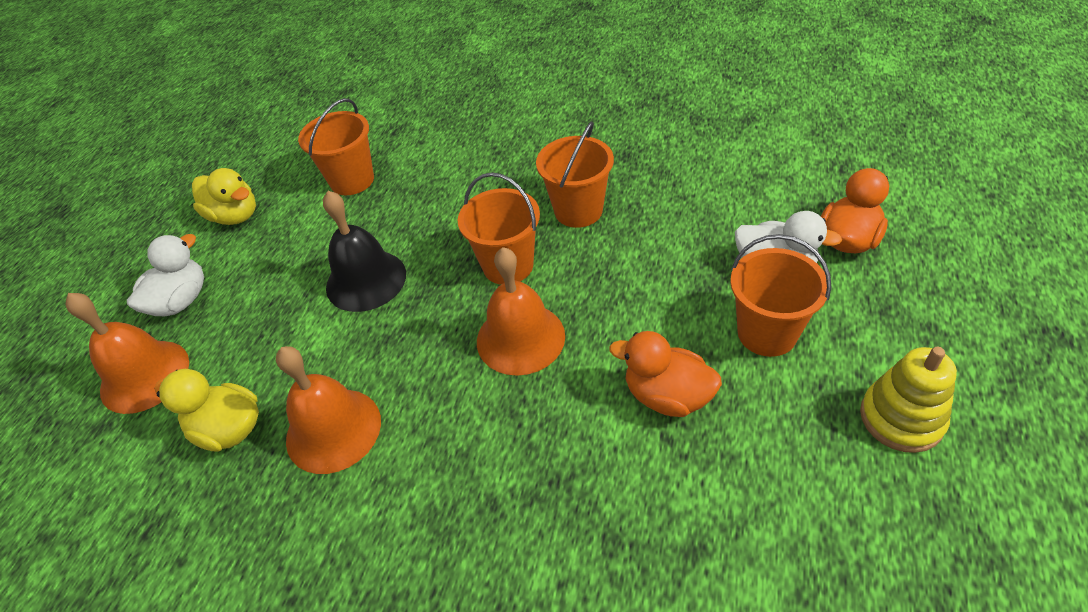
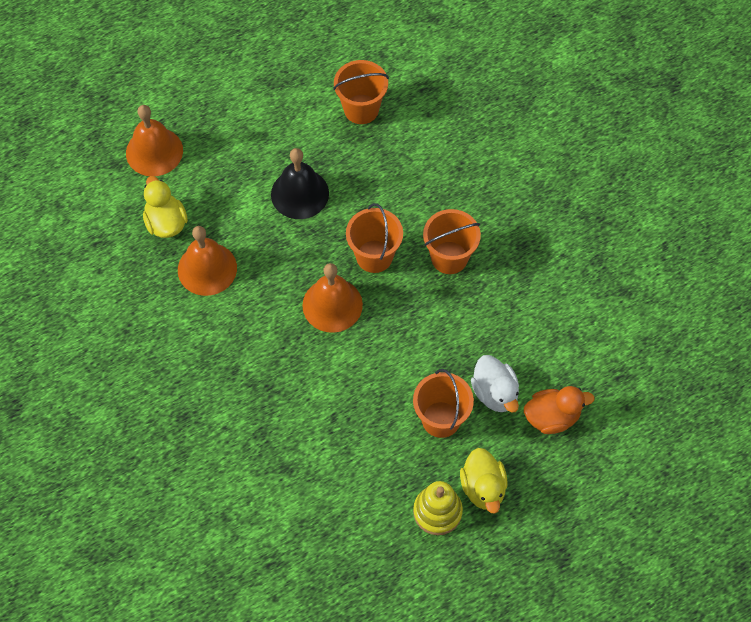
camera: 40 degrees right, 15 degrees up
(181, 301) = (204, 116): white duck -> none
(235, 216) = (278, 75): yellow duck -> yellow duck (483, 488)
(667, 396) = (358, 400): orange duck -> none

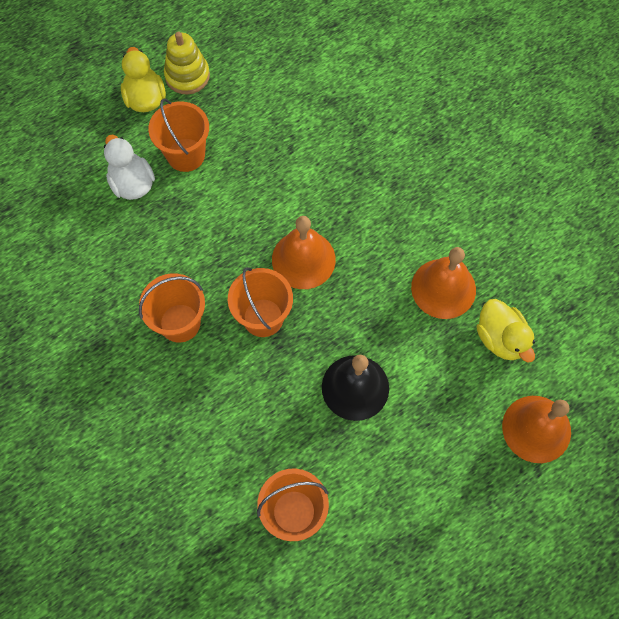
camera: 175 degrees right, 5 degrees up
(552, 417) = (76, 165): orange duck -> none

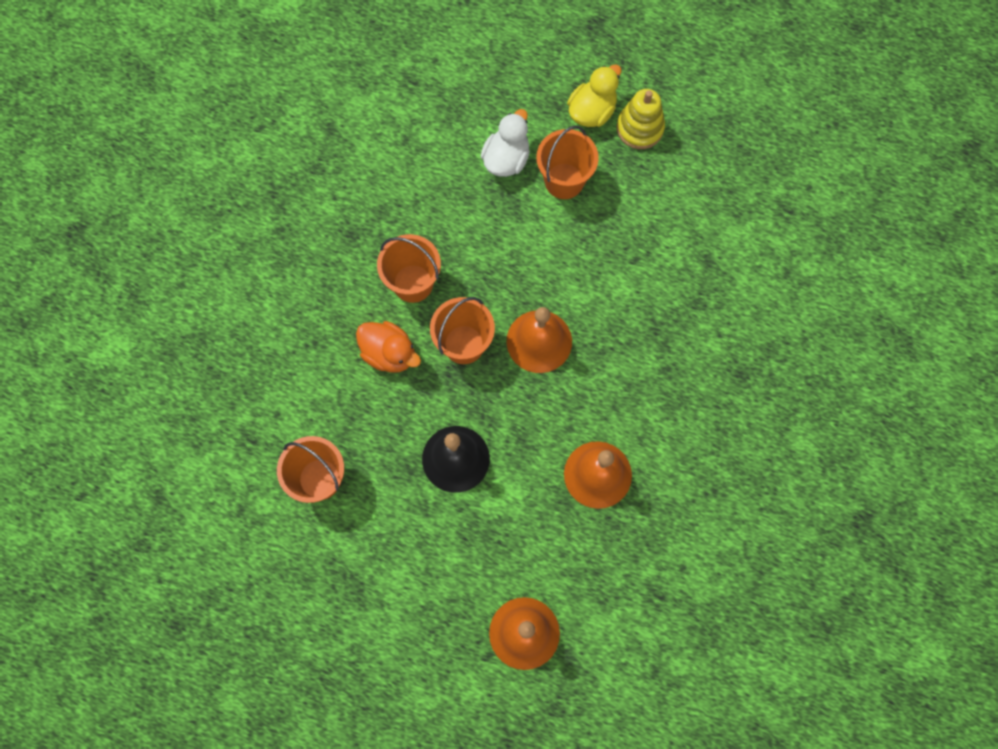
camera: 55 degrees right, 5 degrees up
(226, 381) = (389, 353): none -> orange duck
(500, 338) = (586, 552): yellow duck -> none

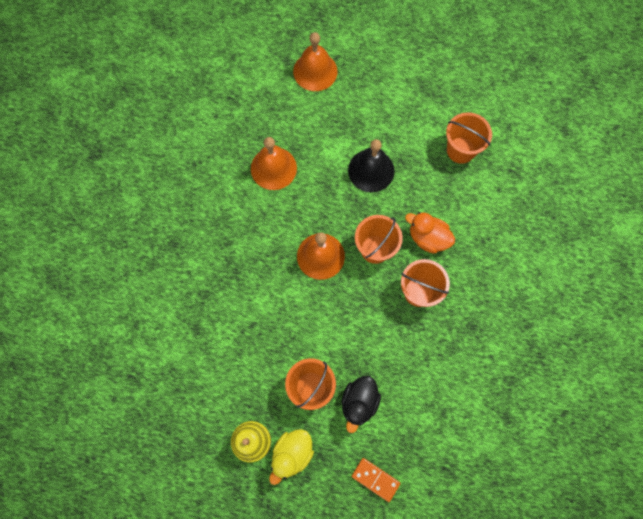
camera: 175 degrees right, 0 degrees up
(496, 78) = (375, 479): none -> orange domino
(506, 159) = (359, 403): white duck -> black duck

